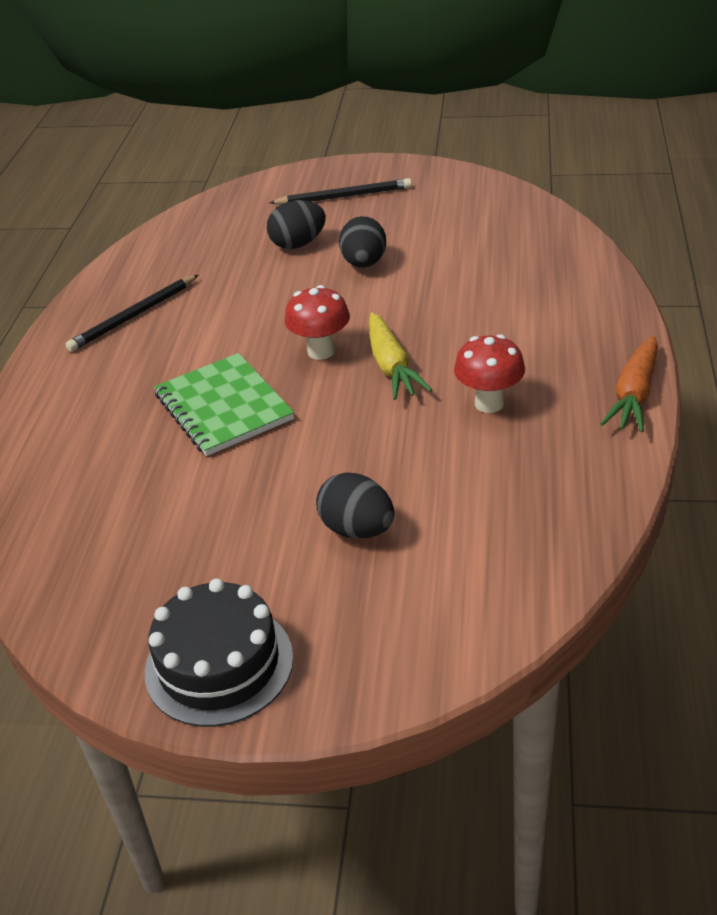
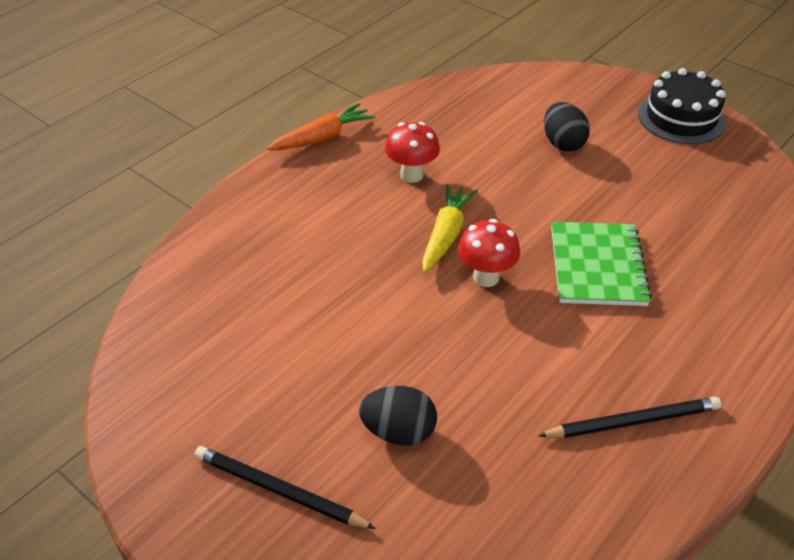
camera: 150 degrees left, 5 degrees up
(364, 263) = (364, 358): black egg -> none

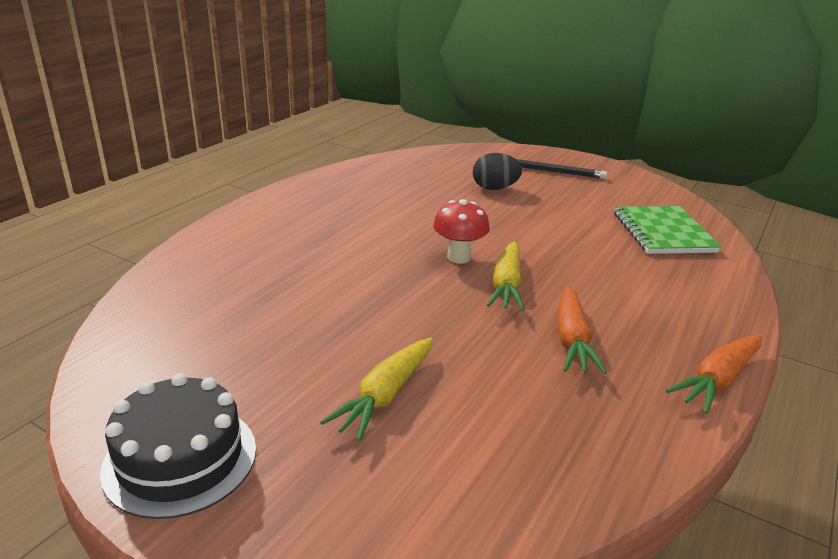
camera: 170 degrees right, 15 degrees down
(411, 175) = (572, 339): red mushroom -> orange carrot
(562, 143) = (385, 396): black egg -> yellow carrot
(597, 266) = (356, 269): green notebook -> green notebook (663, 232)
(632, 421) = (345, 196): black pencil -> none

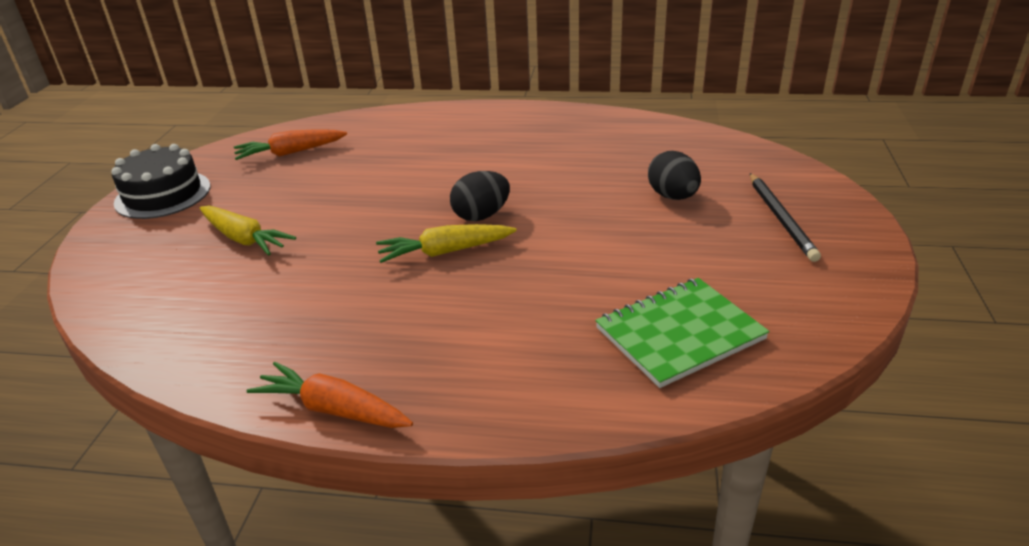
camera: 70 degrees right, 5 degrees up
(385, 396) = (244, 239): yellow carrot -> yellow carrot turned 150 degrees counterclockwise
(459, 257) = (481, 216): red mushroom -> black egg
(572, 339) = (365, 306): orange carrot -> orange carrot (290, 153)

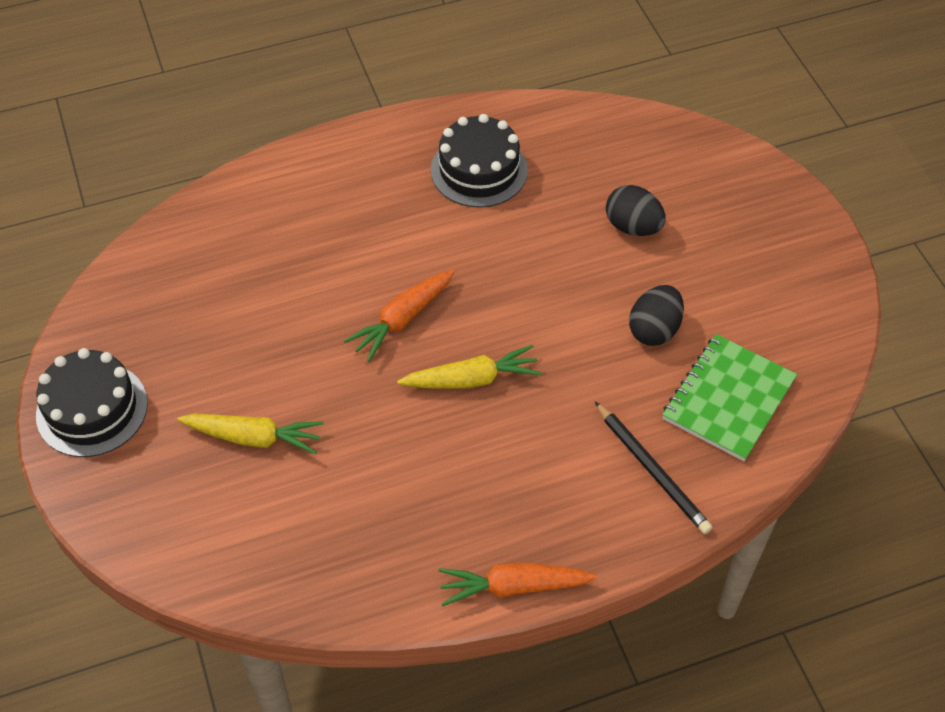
camera: 30 degrees left, 20 degrees up
(290, 153) = (180, 290): orange carrot -> orange carrot (402, 319)
(445, 252) = (472, 379): yellow carrot -> yellow carrot turned 150 degrees counterclockwise
(481, 216) = (470, 317): black egg -> black egg (654, 330)
(567, 140) = (479, 170): none -> black cake
(781, 218) = (741, 226): black pencil -> black pencil (652, 470)

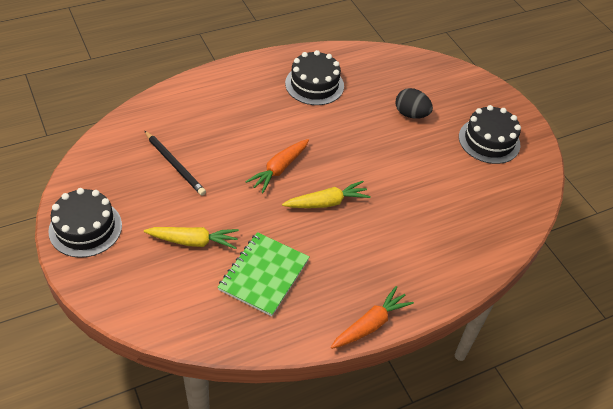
camera: 10 degrees left, 5 degrees down
(513, 587) = (370, 324): orange carrot -> orange carrot turned 150 degrees clockwise
(652, 470) = (445, 251): black pencil -> black pencil (175, 164)
(654, 330) = (433, 171): black egg -> none
(728, 399) = (484, 209): green notebook -> green notebook (264, 275)
(758, 277) = (489, 140): none -> black cake

